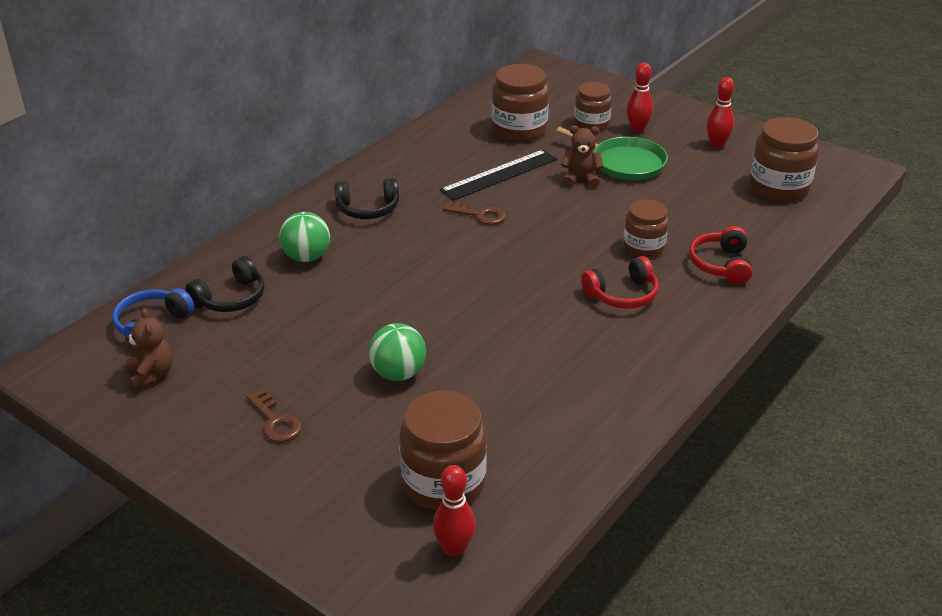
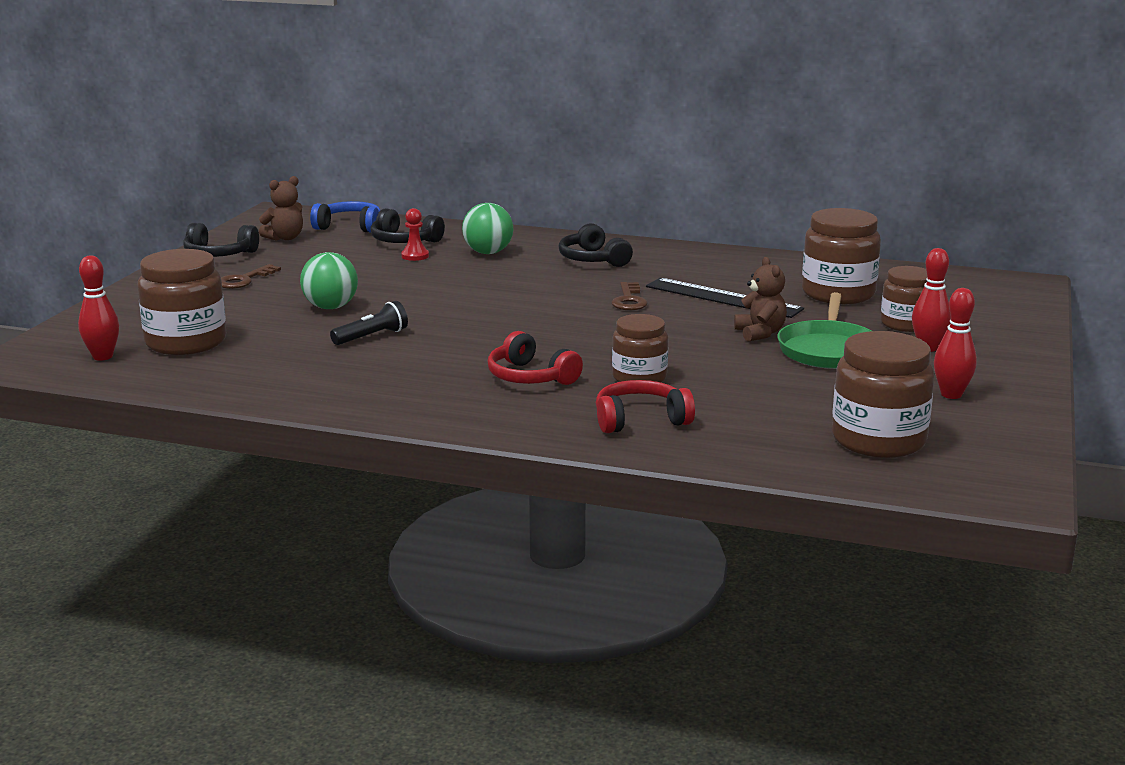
camera: 70 degrees right, 15 degrees down
(170, 431) = (219, 254): none -> black headphones
(283, 299) = (415, 256): none -> red pawn
(492, 360) = (371, 337): none -> black flashlight

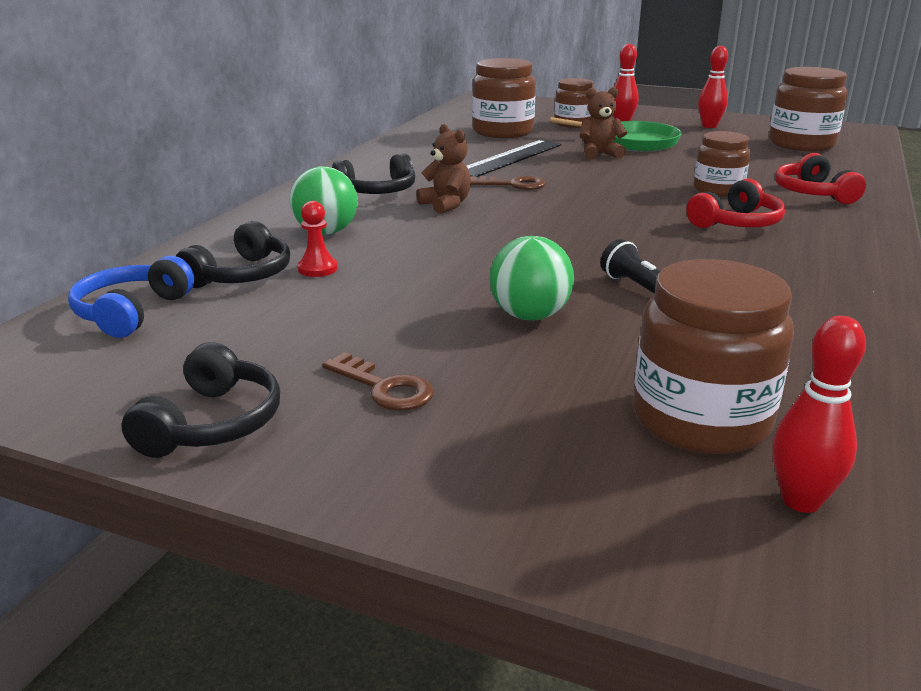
camera: 85 degrees left, 5 degrees up
(285, 238) = (152, 363): brown teddy bear -> brown teddy bear (446, 205)

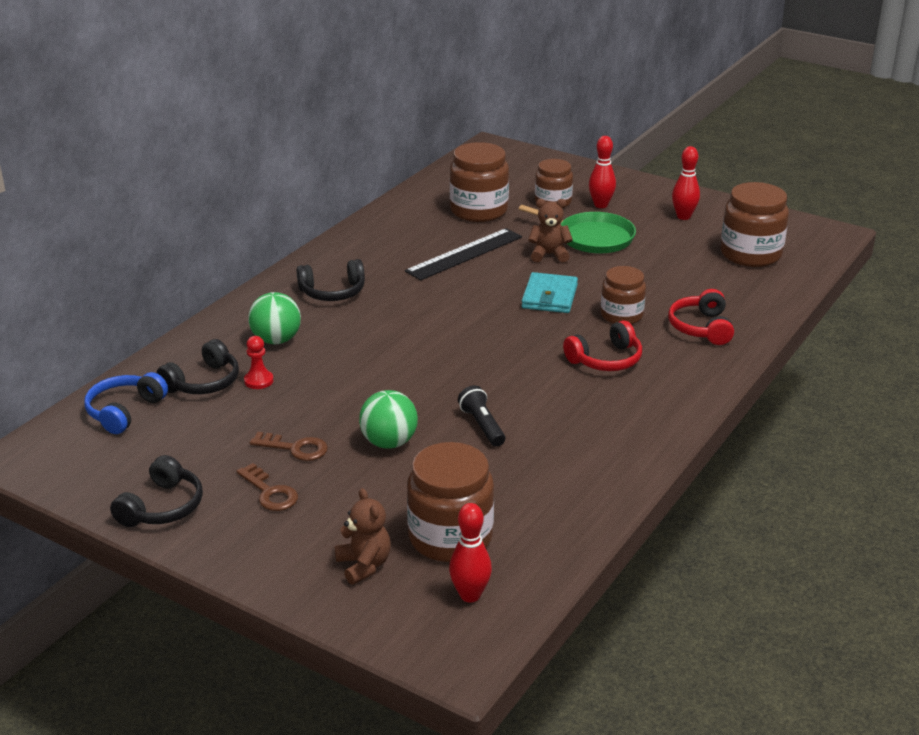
camera: 10 degrees right, 5 degrees up
(446, 205) = (381, 315): brown teddy bear -> brown teddy bear (364, 565)
(513, 184) = (449, 292): brown key -> brown key (295, 448)
(626, 181) = (549, 297): none -> turquoise wallet

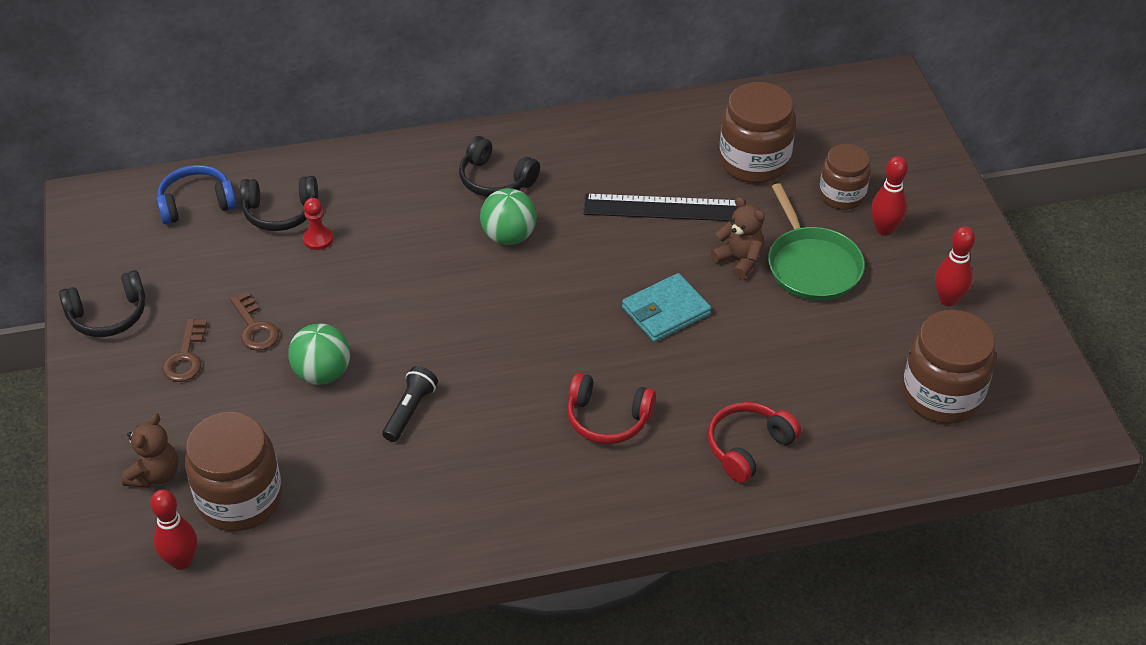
camera: 45 degrees right, 15 degrees up
(276, 340) = (385, 204): green ball -> green ball (509, 236)
(621, 315) = (697, 379): brown jar -> none

